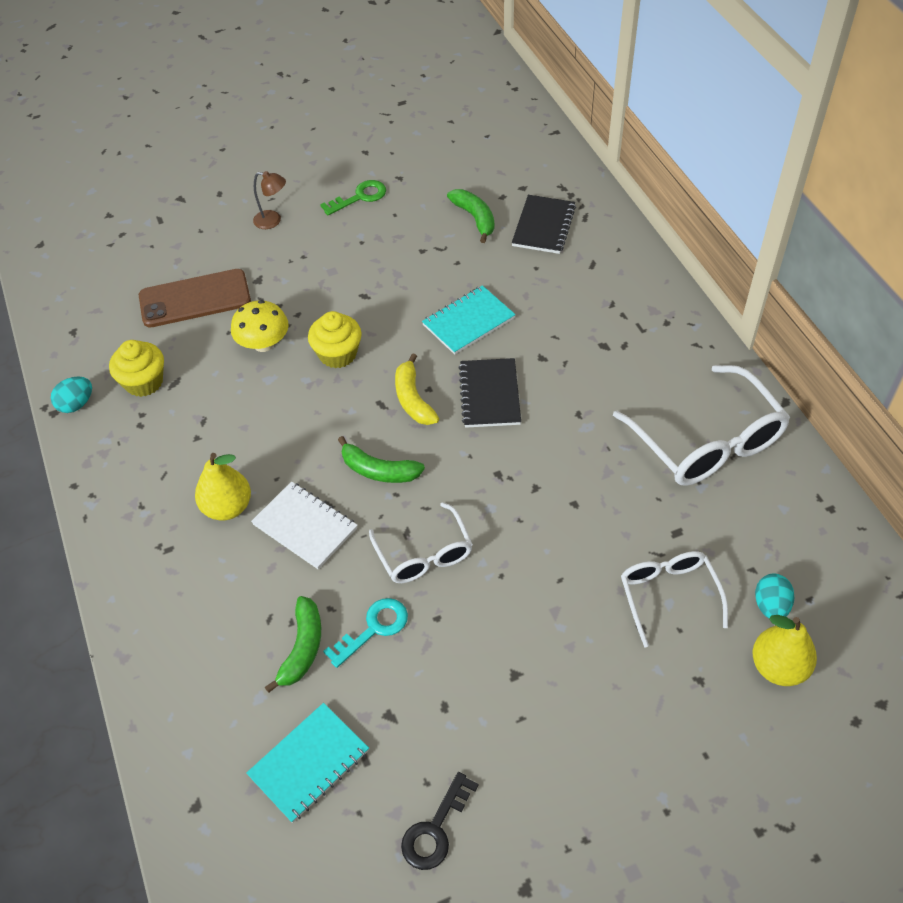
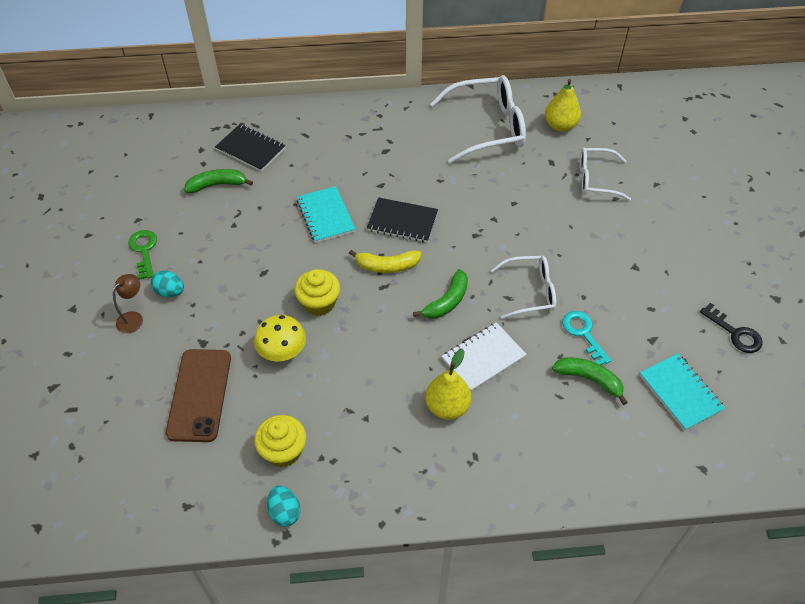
camera: 75 degrees left, 0 degrees up
(770, 606) = (614, 139): turquoise egg -> turquoise egg (170, 292)
(778, 667) = (654, 149): yellow pear -> yellow pear (560, 125)

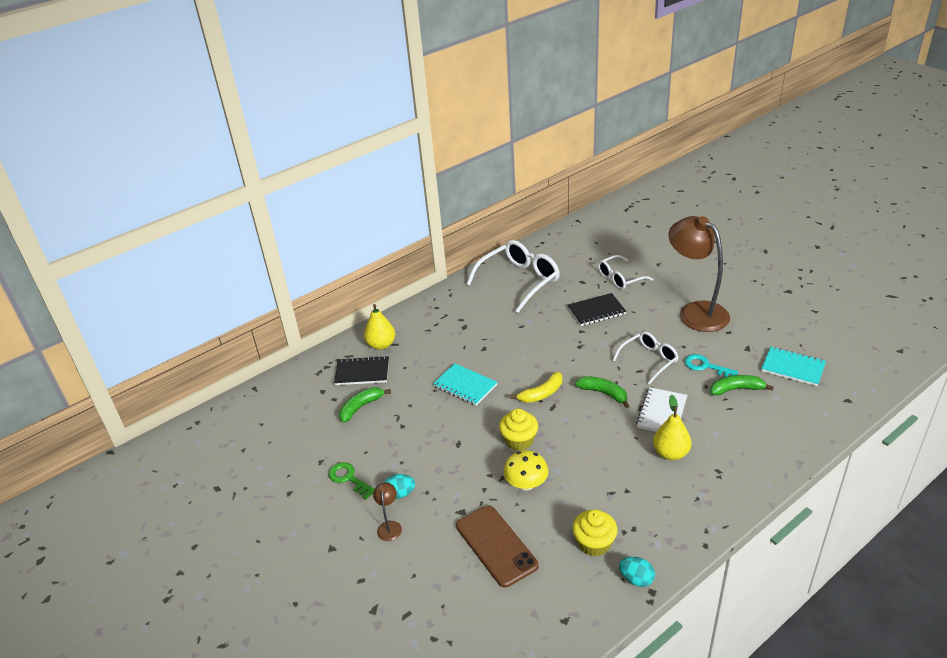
camera: 30 degrees left, 15 degrees down
(402, 221) = (523, 362): black notebook -> black notebook (596, 311)
(447, 301) = (604, 393): green banana -> green banana turned 60 degrees counterclockwise
(560, 125) = (565, 259): yellow pear -> yellow pear (381, 345)
(639, 264) = (695, 312): none -> brown lamp
(735, 333) = (787, 320): black key -> none

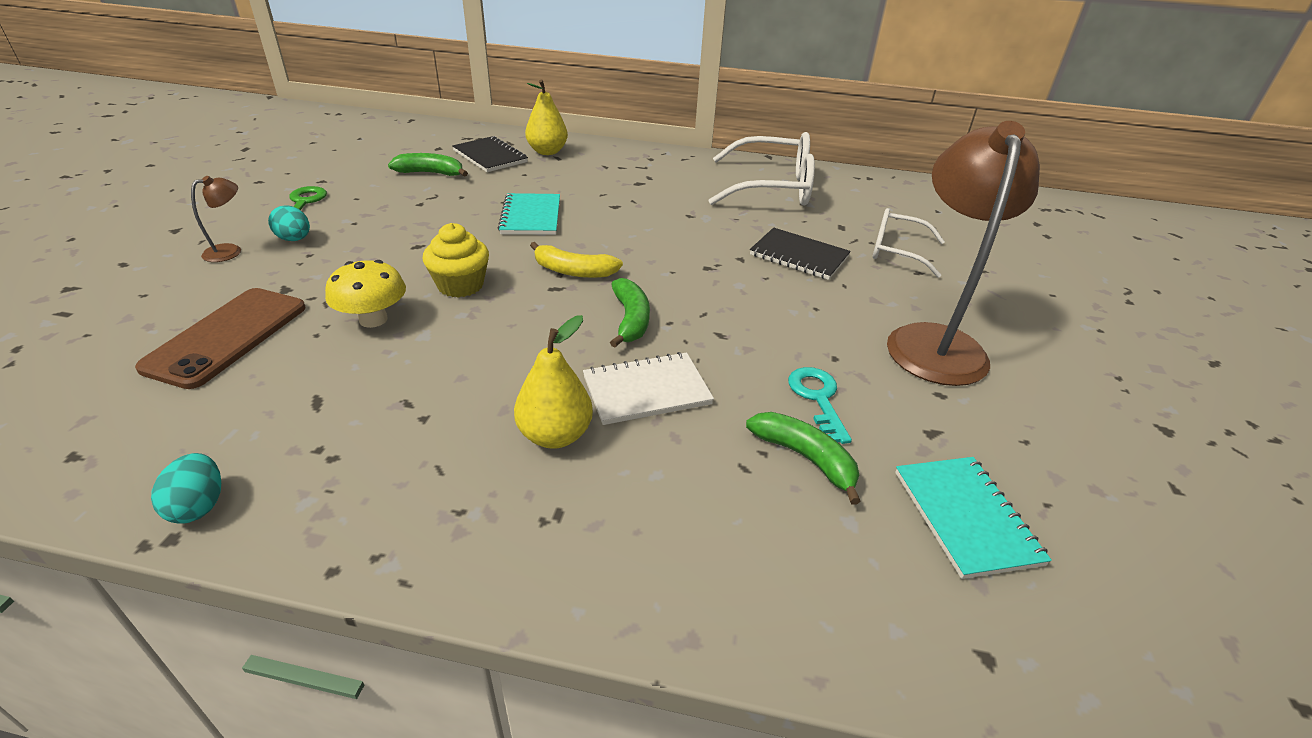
camera: 45 degrees right, 0 degrees up
(594, 543) = (273, 426): yellow cupcake -> none
(649, 360) = (755, 335): white glasses -> none

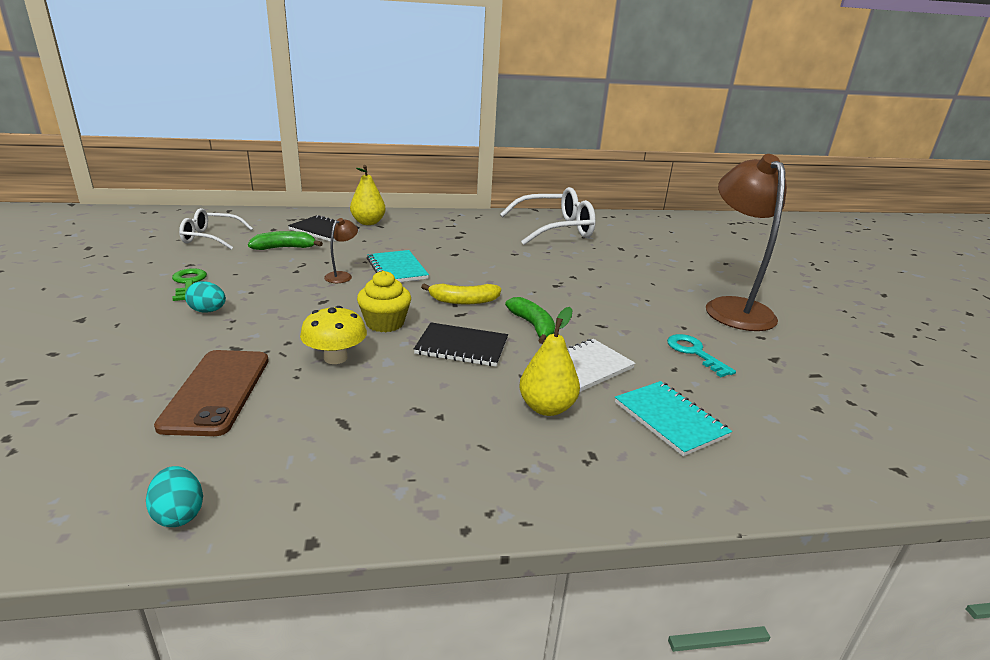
camera: 20 degrees left, 10 degrees down
(199, 506) = (313, 515): turquoise egg -> turquoise egg (179, 514)
(230, 251) = (155, 328): brown lamp -> brown lamp (342, 276)
(799, 256) = (609, 270): black notebook -> black notebook (462, 347)
(805, 458) = (716, 388): green banana -> none
(897, 251) = (667, 258): white glasses -> white glasses (211, 238)
(965, 517) = (829, 400): turquoise notebook -> turquoise notebook (670, 419)

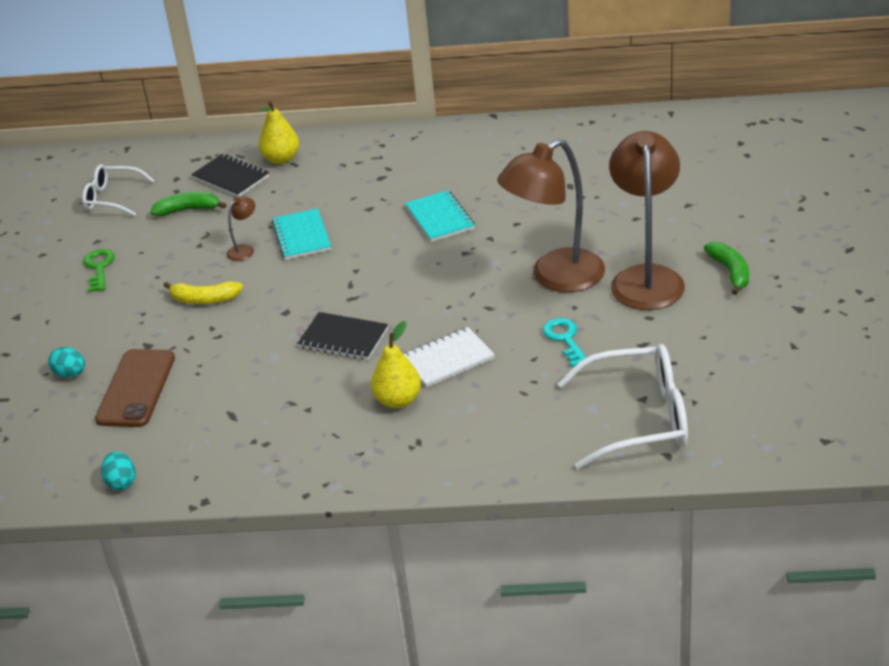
camera: 15 degrees right, 10 degrees up
(208, 311) = (121, 303): turquoise egg -> turquoise egg (70, 374)
(335, 358) = (230, 353): yellow mushroom -> none
(385, 323) = (278, 312): yellow cupcake -> none
(463, 301) = (360, 280): yellow banana -> yellow banana (204, 299)
(533, 326) = (419, 311): green banana -> green banana (730, 272)
(555, 229) = (503, 155): white glasses -> white glasses (638, 418)
(650, 305) = (555, 277): none -> brown lamp
(670, 419) = (499, 410): turquoise notebook -> turquoise notebook (440, 218)

